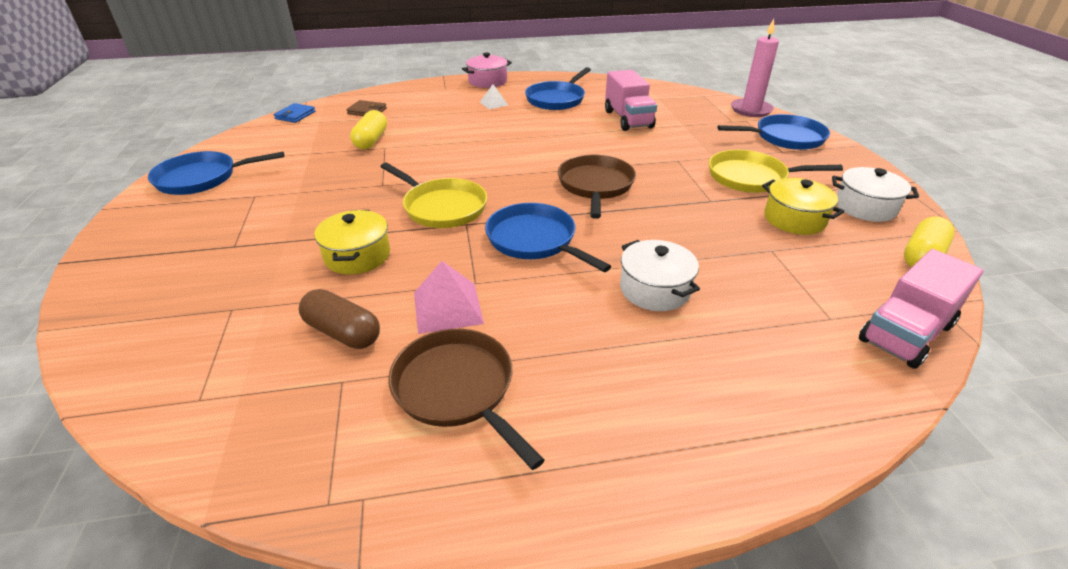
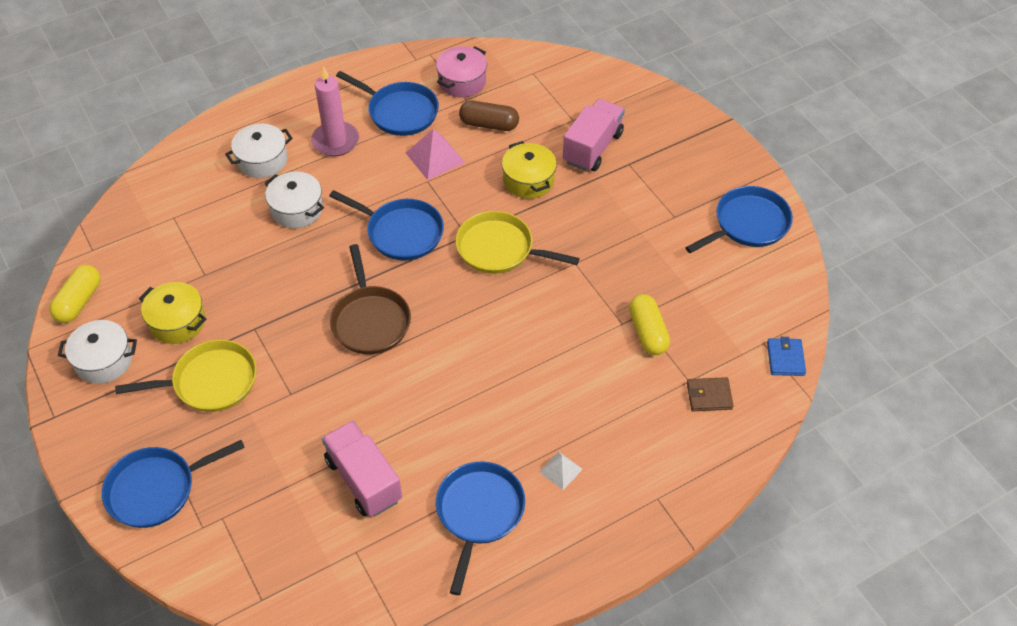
camera: 160 degrees right, 15 degrees up
(457, 389) = (399, 112): brown pan -> blue pan
(487, 81) = (609, 545): pink pot -> pink pot (462, 81)
(701, 366) = (262, 160): none -> white pot
(751, 110) = (192, 566): pink candle -> pink candle (335, 141)
(905, 333) = (125, 218): pink truck -> pink truck (592, 148)

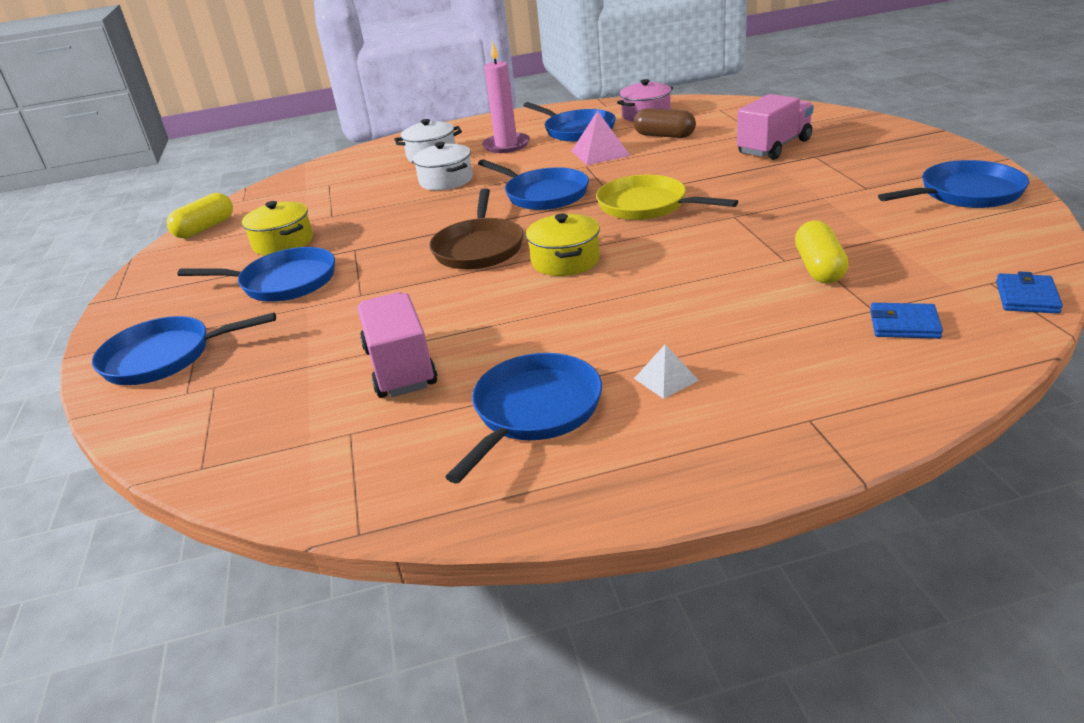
camera: 20 degrees right, 20 degrees down
(103, 360) = (194, 264): white pot -> none
(210, 382) = (283, 282): yellow pan -> blue pan
(528, 180) = (695, 165): yellow pot -> yellow pot (565, 261)
(709, 396) = (904, 324): brown wallet -> blue wallet

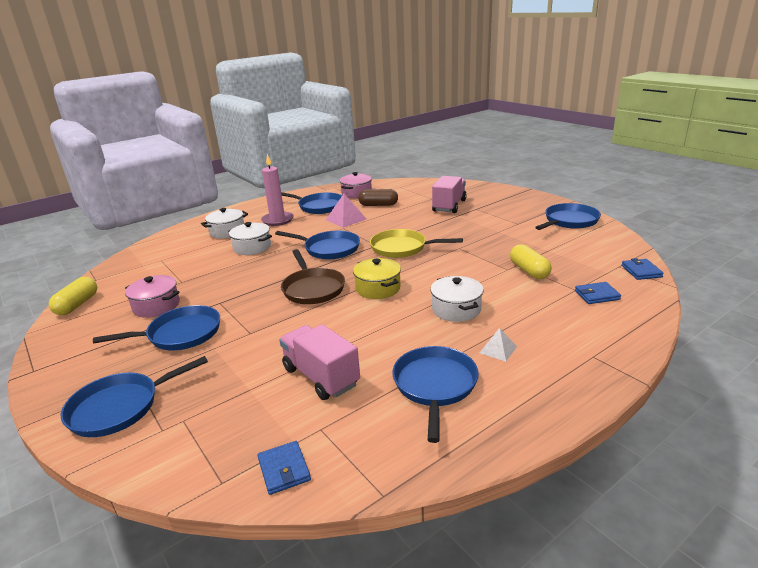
camera: 25 degrees left, 5 degrees down
(274, 471) = (284, 470): none -> blue wallet
(283, 243) = (156, 306): yellow pot -> pink pot
(652, 309) = (456, 309): none -> white pot

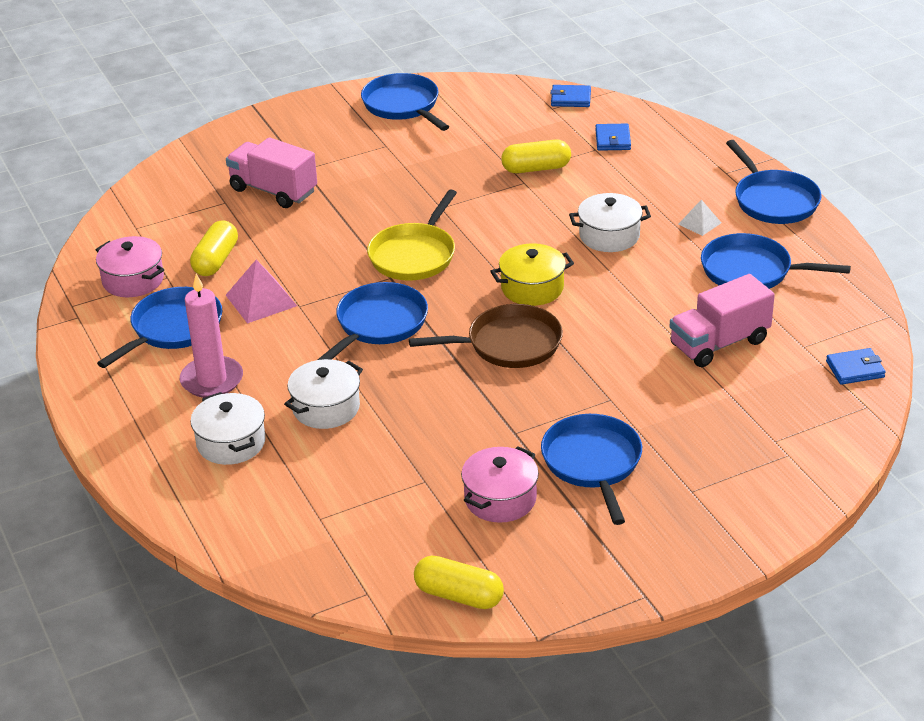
camera: 80 degrees left, 10 degrees up
(120, 407) = (743, 494): blue pan -> blue pan (773, 200)
(378, 205) = (216, 260): brown capsule -> yellow capsule

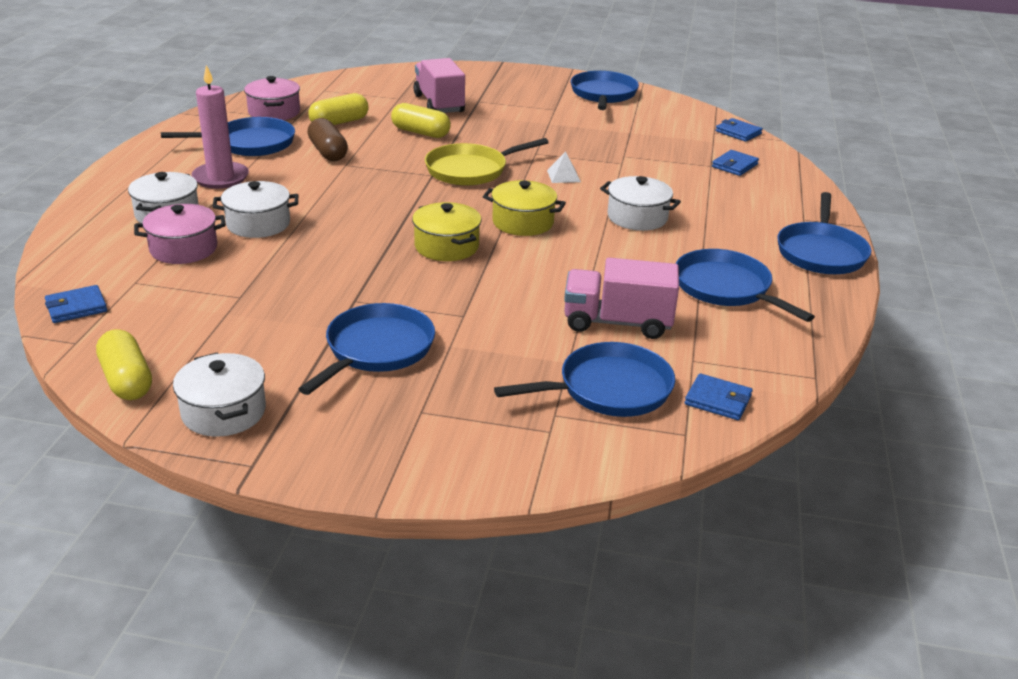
camera: 35 degrees right, 5 degrees down
(261, 300) = (328, 152): pink pyramid -> brown capsule
(313, 567) = (76, 307): none -> blue wallet
(379, 324) = (377, 196): blue pan -> blue pan (609, 389)
(500, 499) = (269, 335): pink pot -> pink pot (183, 249)
(508, 344) = (446, 246): brown pan -> yellow pot
(536, 168) = (644, 159): yellow capsule -> yellow capsule (420, 132)
(566, 574) = (224, 412): none -> white pot
(699, 223) = (728, 240): white pyramid -> white pyramid (563, 176)

